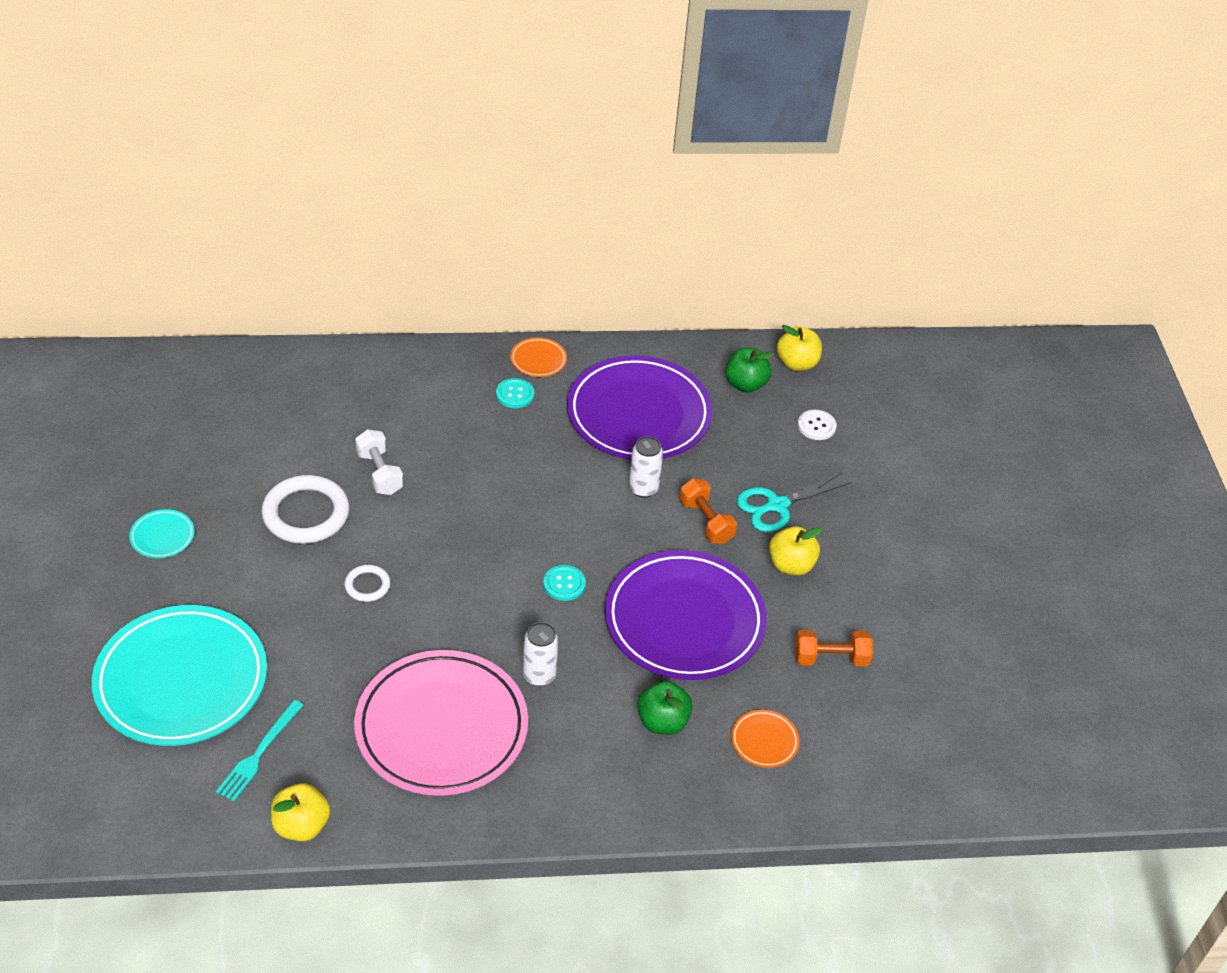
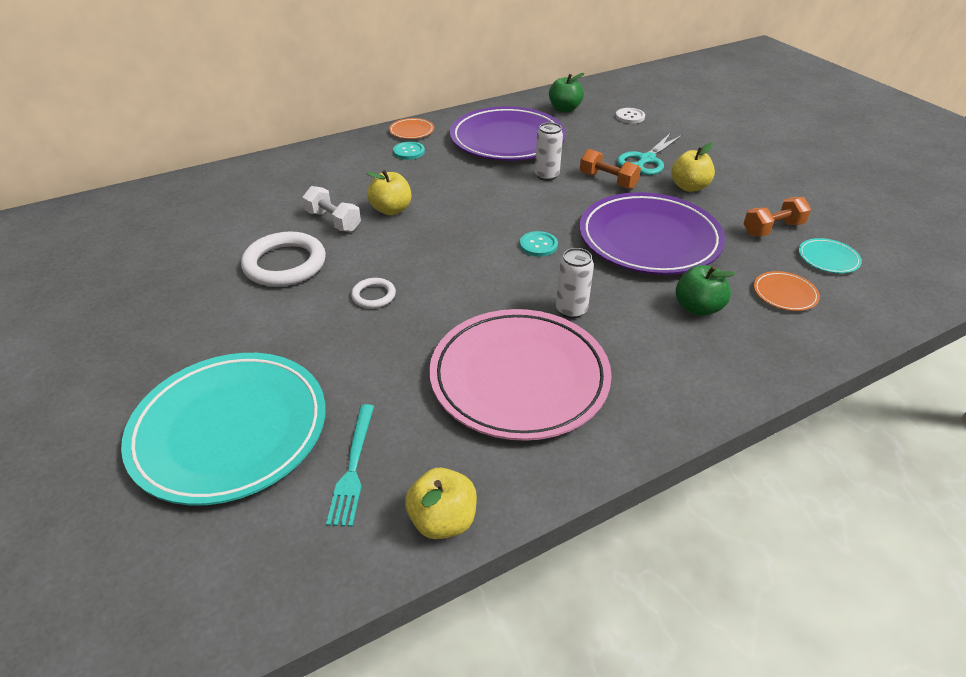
camera: 20 degrees left, 5 degrees down
(162, 536) = (151, 319): turquoise plate -> turquoise plate (828, 259)
(797, 363) = (587, 93): yellow apple -> yellow apple (391, 210)

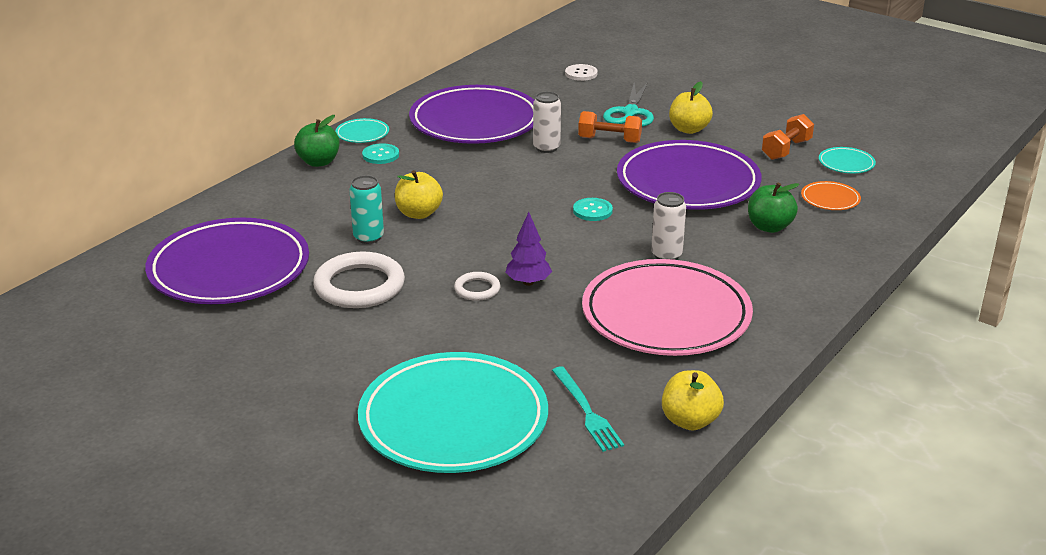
camera: 25 degrees left, 10 degrees down
(208, 221) = (229, 269): none -> purple plate
(333, 221) = (368, 237): white dumbbell -> turquoise can
(411, 131) = (362, 134): orange plate -> turquoise plate
(422, 302) = (528, 282): none -> purple tree
(564, 109) = (507, 79): green apple -> green apple (318, 162)

